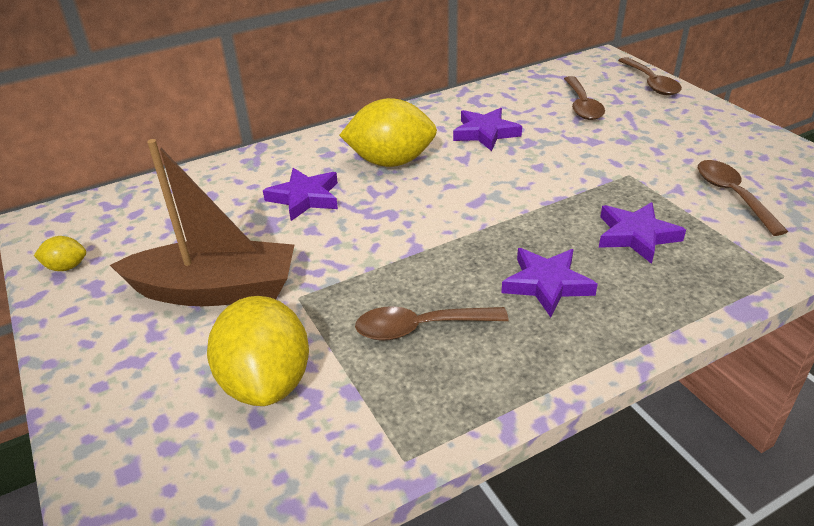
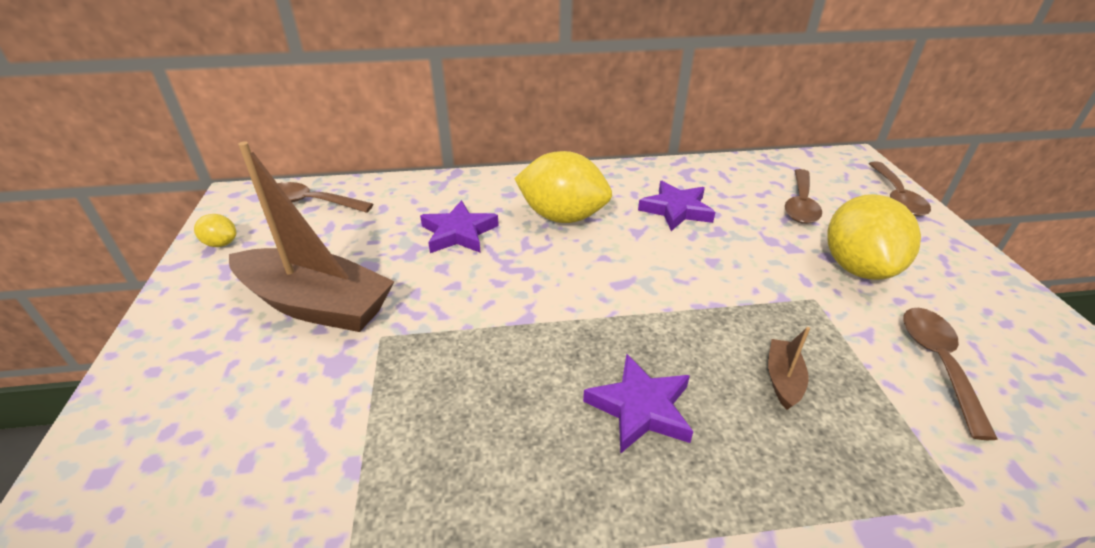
camera: 20 degrees right, 0 degrees up
(266, 382) = (285, 423): yellow lemon -> yellow lemon (858, 267)
(420, 328) = (471, 414): brown spoon -> brown spoon (310, 202)
(636, 236) = (783, 379): purple star -> brown boat

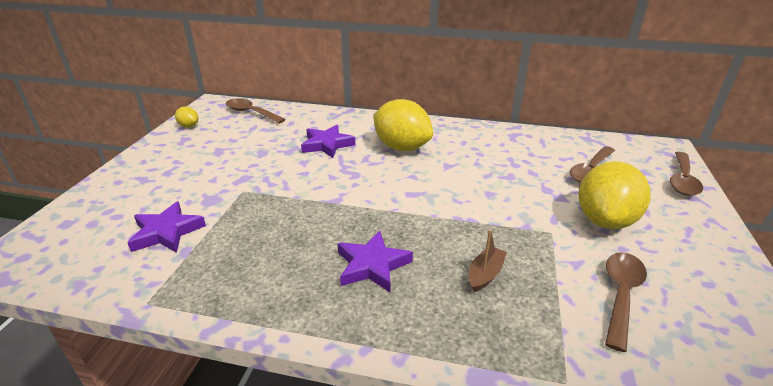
camera: 20 degrees right, 5 degrees down
(316, 304) = (219, 167): brown boat -> none
(676, 210) = (487, 157): purple star -> purple star (166, 232)

